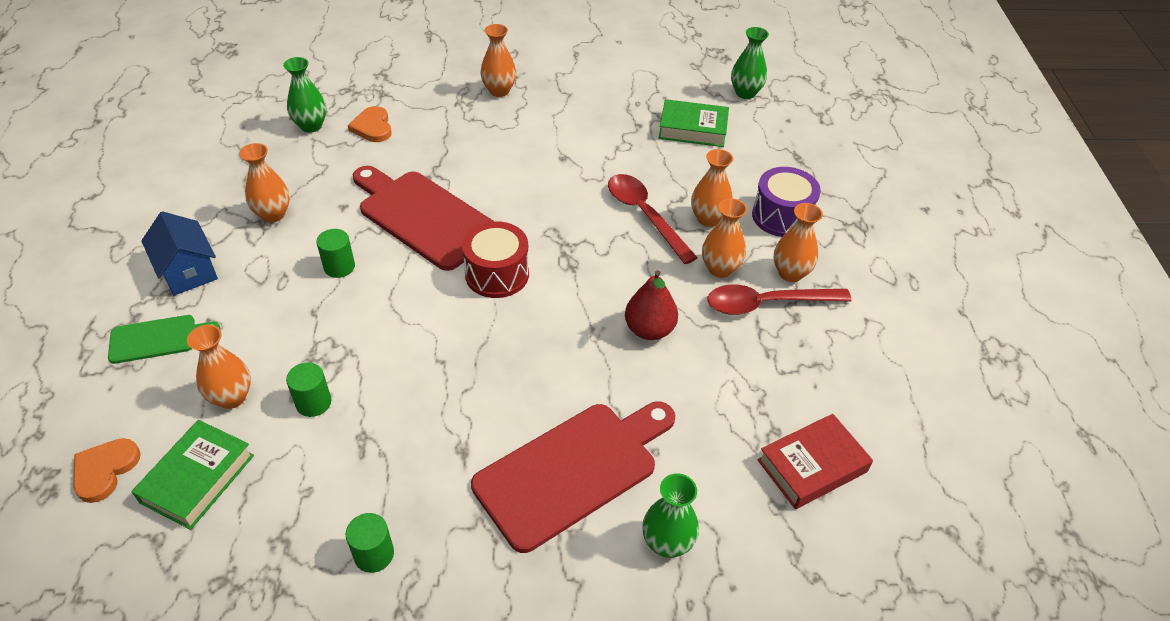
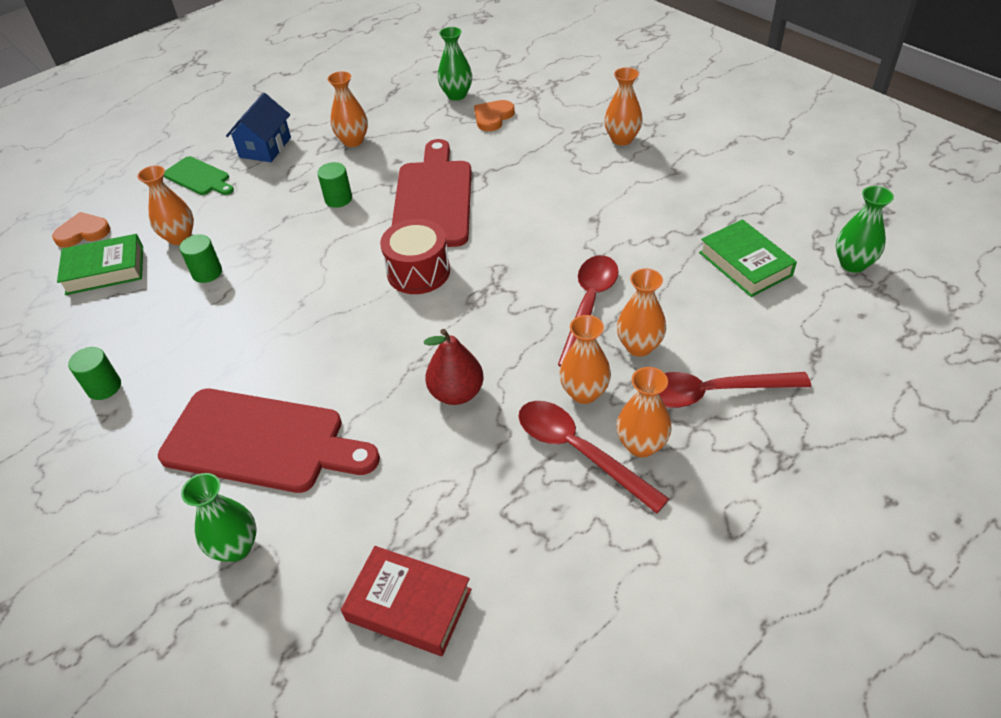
camera: 55 degrees right, 0 degrees up
(781, 216) = (712, 393): purple drum -> red spoon

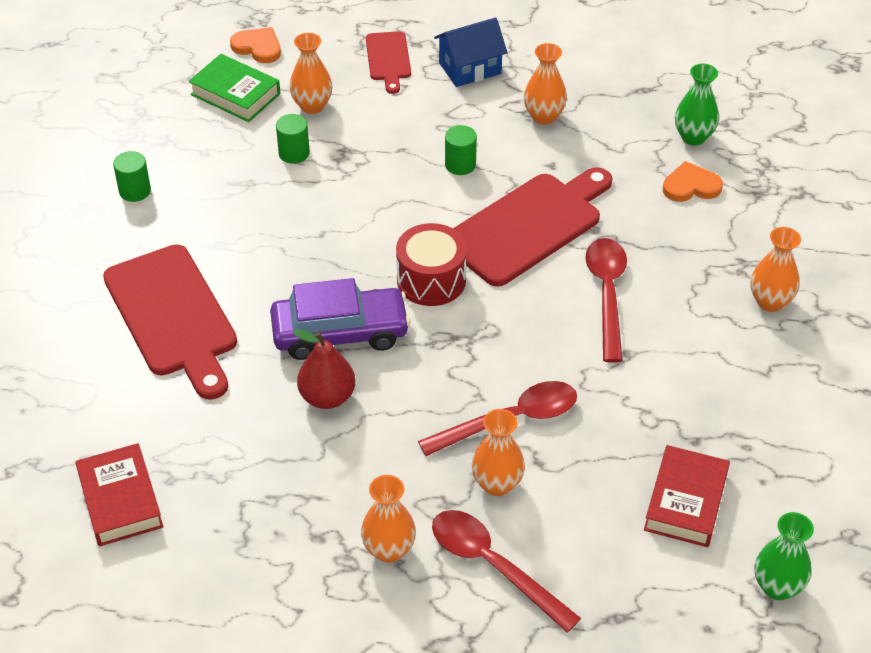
camera: 45 degrees right, 0 degrees up
(199, 177) = (388, 59): green cutting board -> red cutting board
(236, 547) = (79, 372): green vase -> none
(405, 348) = (340, 333): none -> purple car
(579, 451) = (344, 513): red spoon -> red spoon (607, 294)
(584, 393) = (408, 478): orange vase -> none
(745, 264) = (685, 502): green book -> red book

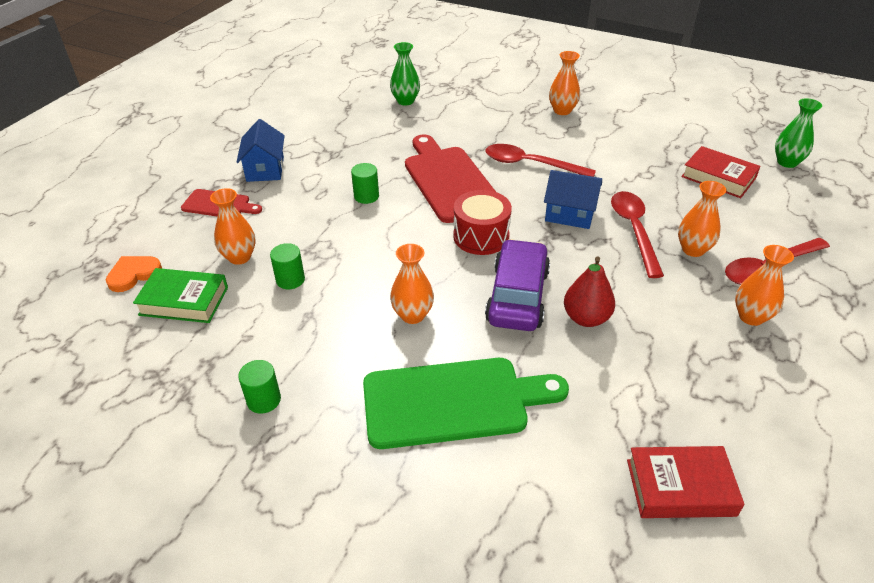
camera: 70 degrees left, 5 degrees down
(173, 316) = (452, 402): red cutting board -> green cutting board
(235, 94) = (184, 301): green book -> green book turned 45 degrees clockwise
(514, 352) = (570, 214): none -> blue house
(543, 116) = (343, 150): orange vase -> orange vase (412, 315)
(691, 186) = (449, 112): orange heart -> none

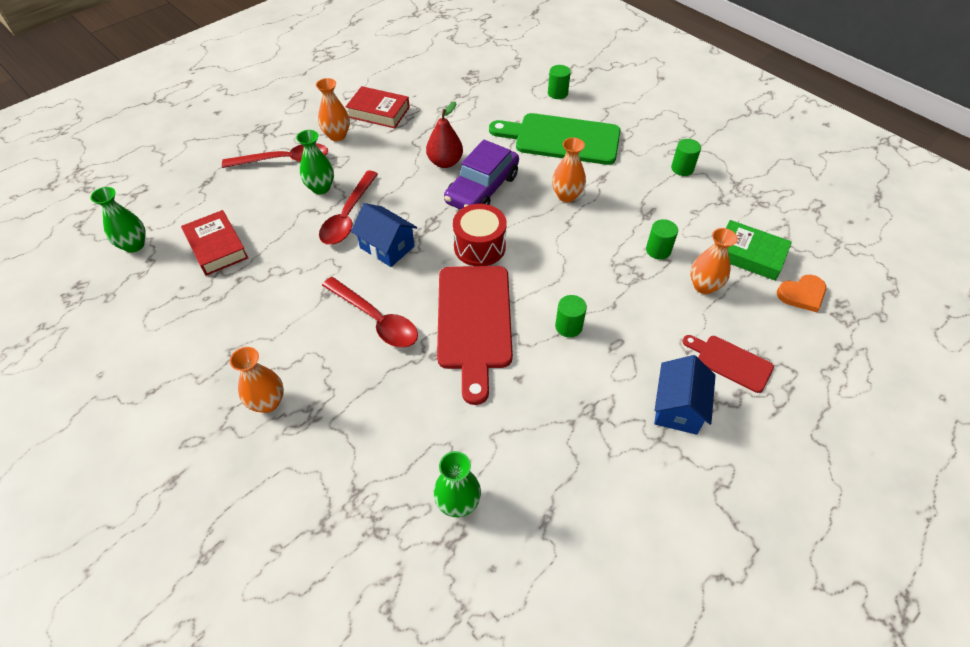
camera: 160 degrees left, 10 degrees up
(501, 503) = (557, 93): none -> green cylinder
(680, 487) = (464, 78): red book -> red book (378, 112)
(693, 249) = (321, 188): orange vase -> green vase

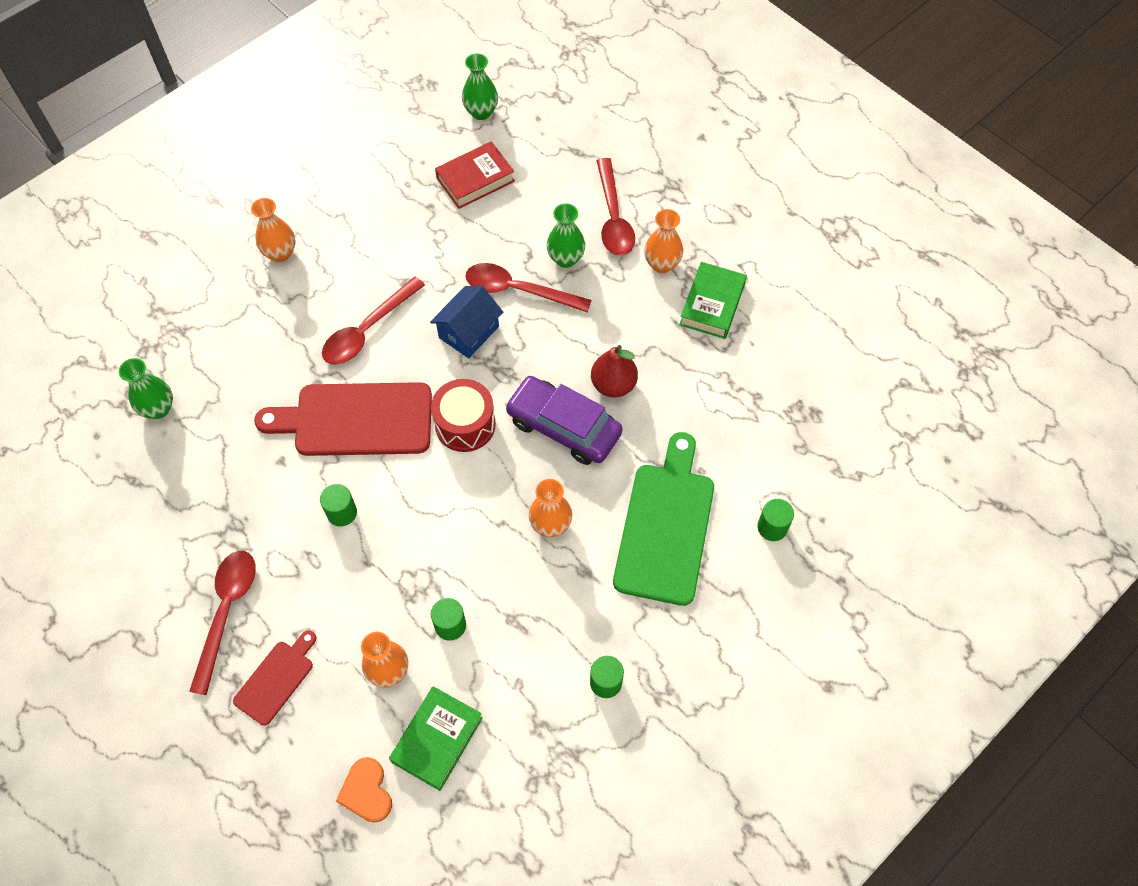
camera: 90 degrees right, 10 degrees up
(378, 112) = (712, 304): red book -> green book
(678, 407) = (226, 612): blue house -> red spoon

